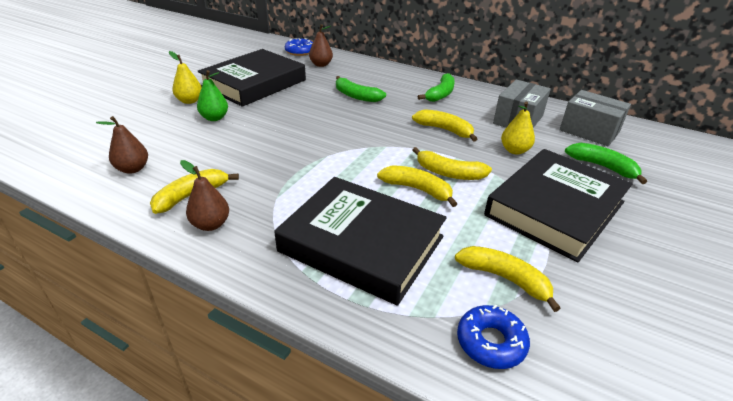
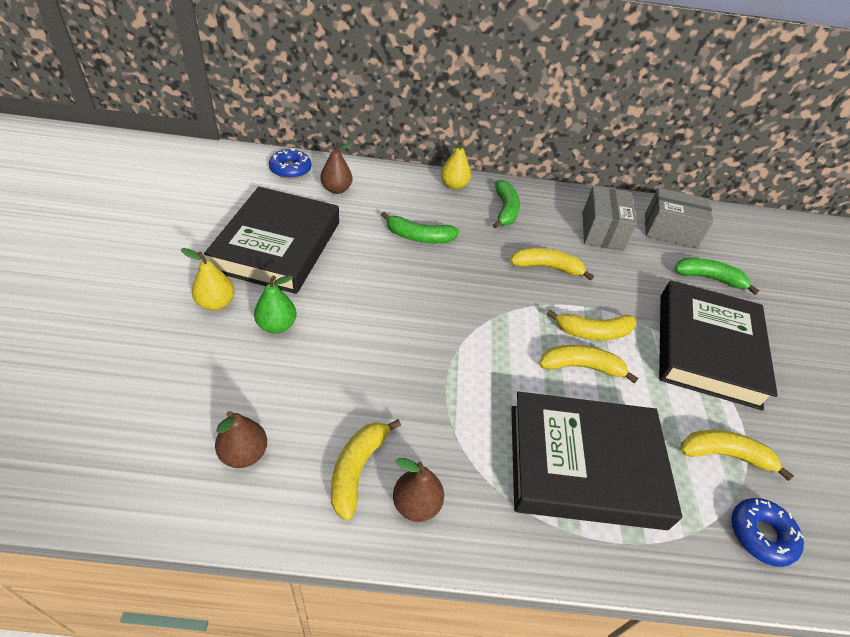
camera: 30 degrees left, 10 degrees up
(514, 150) = (627, 279): yellow pear -> yellow pear (454, 185)

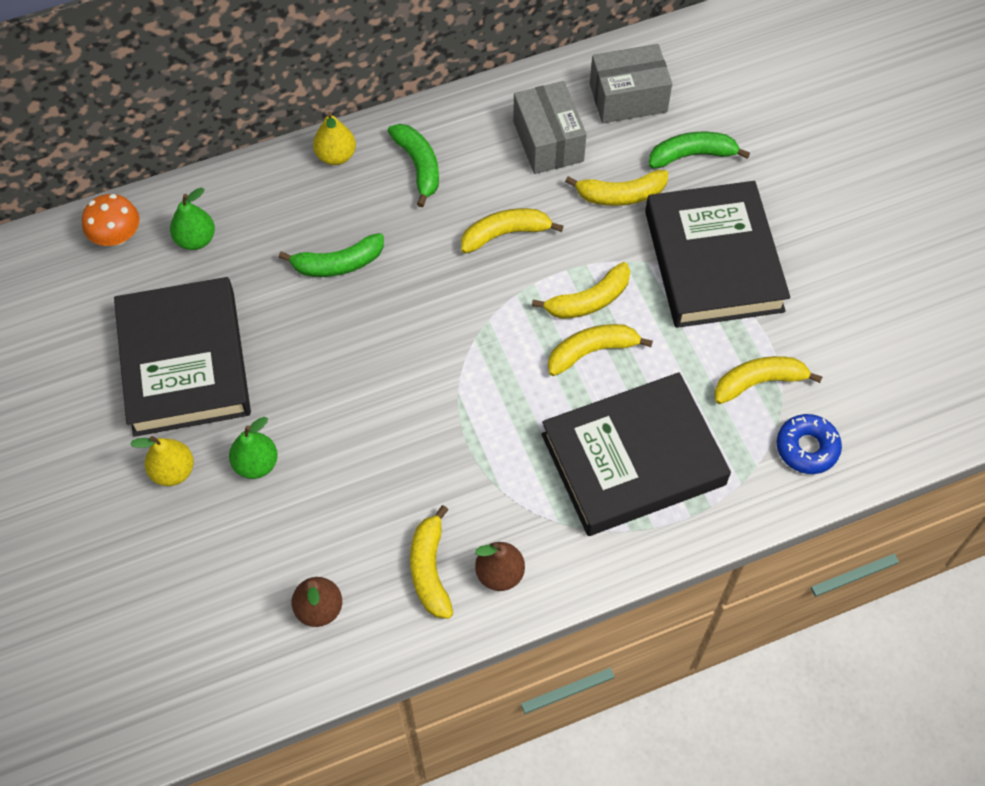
camera: 20 degrees left, 15 degrees up
(290, 169) = (116, 236): blue donut -> orange mushroom
(336, 189) = (196, 239): brown pear -> green pear
(644, 279) = (620, 195): none -> yellow banana

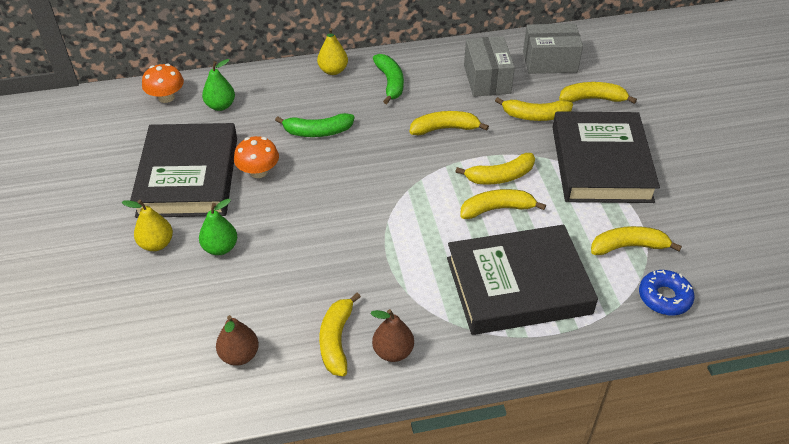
camera: 10 degrees right, 15 degrees down
(275, 340) = (258, 171): none -> orange mushroom
(692, 155) = (592, 99): green banana -> yellow banana

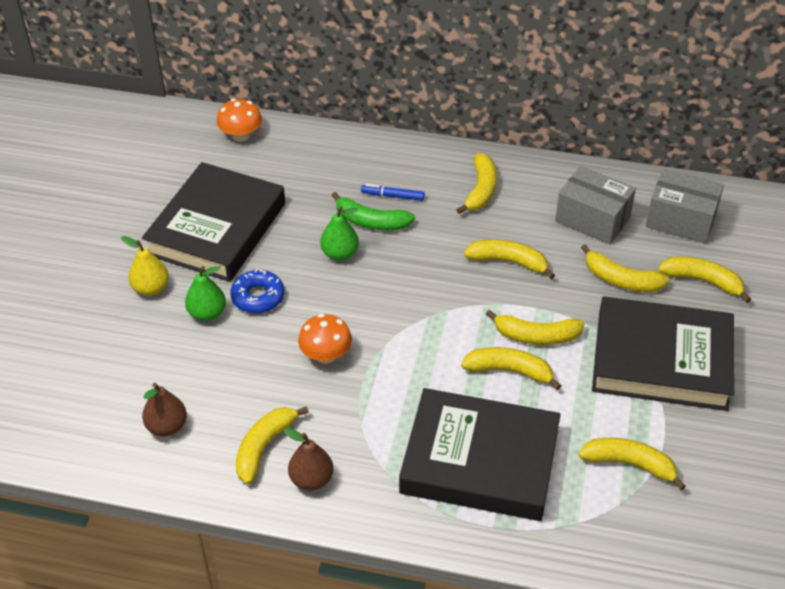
camera: 25 degrees right, 0 degrees up
(220, 106) = (289, 161): green pear -> green pear (340, 254)
(258, 171) = (287, 246): orange mushroom -> orange mushroom (326, 355)
(323, 107) = (393, 196): none -> blue marker
(333, 70) = (427, 157): yellow pear -> none
(390, 83) = (481, 190): green banana -> yellow banana
(487, 79) = (592, 219): grey box -> grey box turned 75 degrees counterclockwise
(601, 163) = (661, 360): black book -> black book turned 75 degrees clockwise
(664, 297) = (633, 534): blue donut -> blue donut (258, 297)

